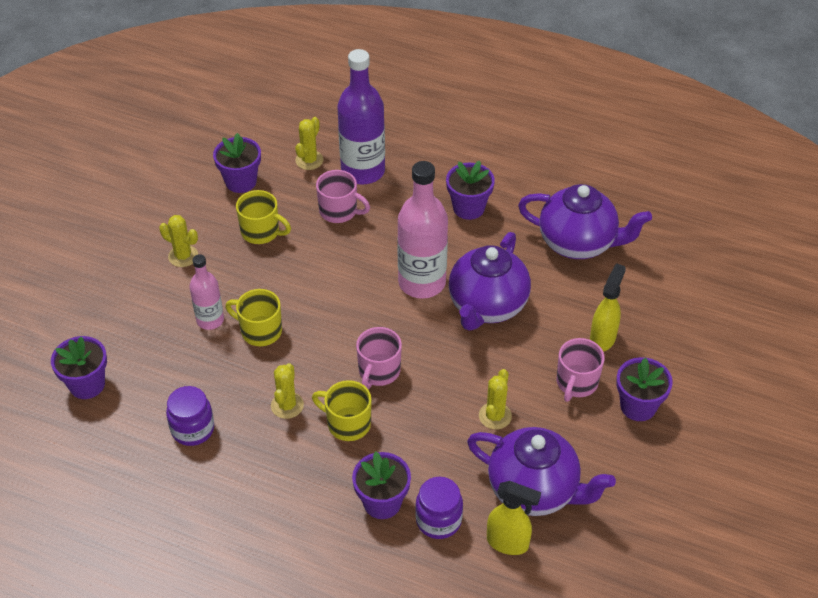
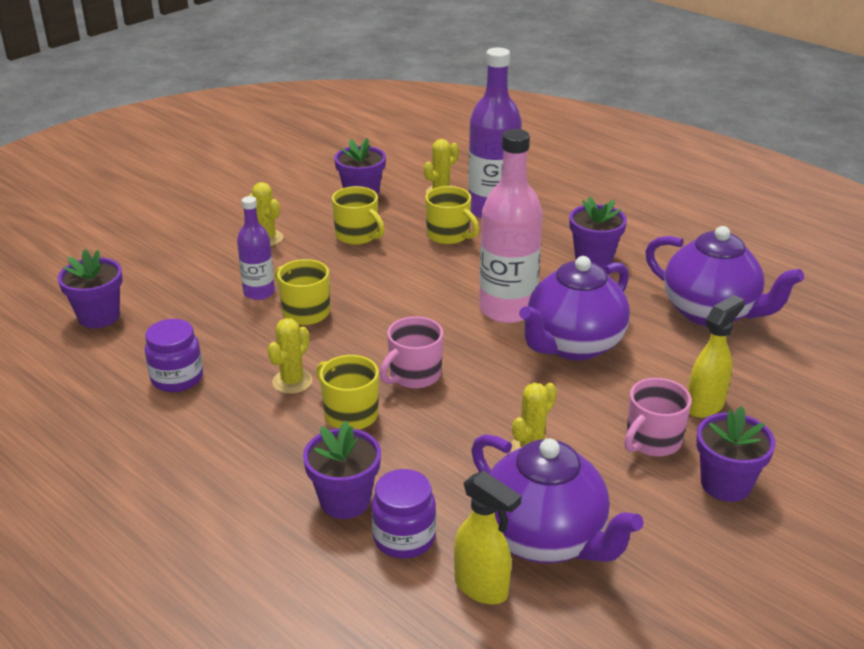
camera: 20 degrees right, 15 degrees down
(210, 320) = (259, 292): pink bottle -> purple bottle
(339, 211) = (449, 235): pink mug -> yellow mug

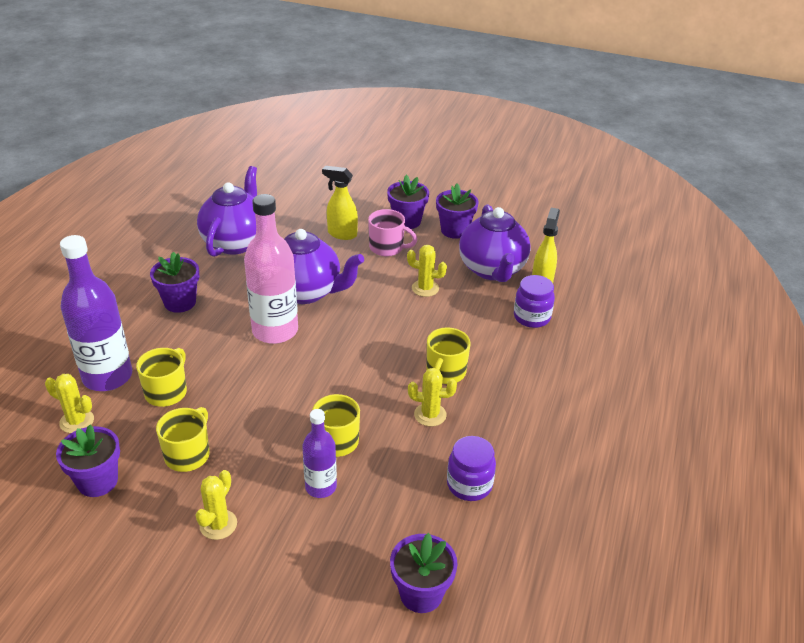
camera: 115 degrees left, 5 degrees up
(345, 501) = (523, 348): purple flower pot -> purple flower pot (454, 230)
(414, 375) = (384, 355): pink mug -> none
(545, 539) = (492, 270): purple teapot -> purple teapot turned 150 degrees clockwise

